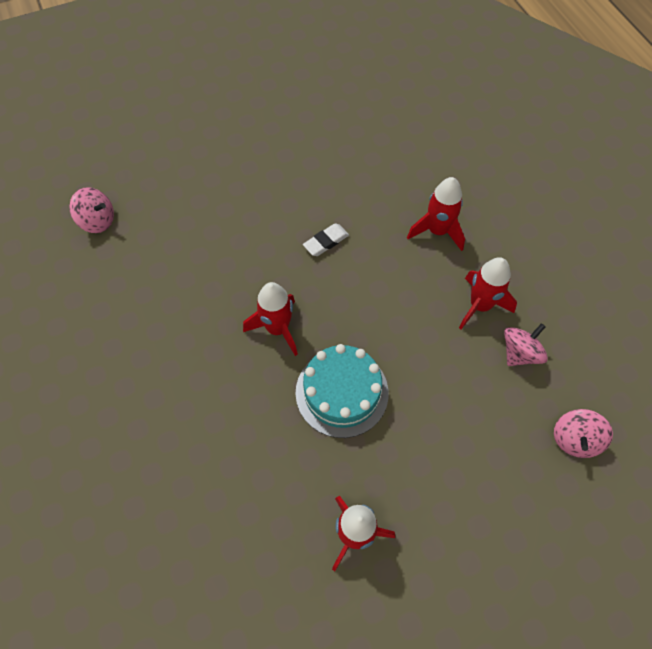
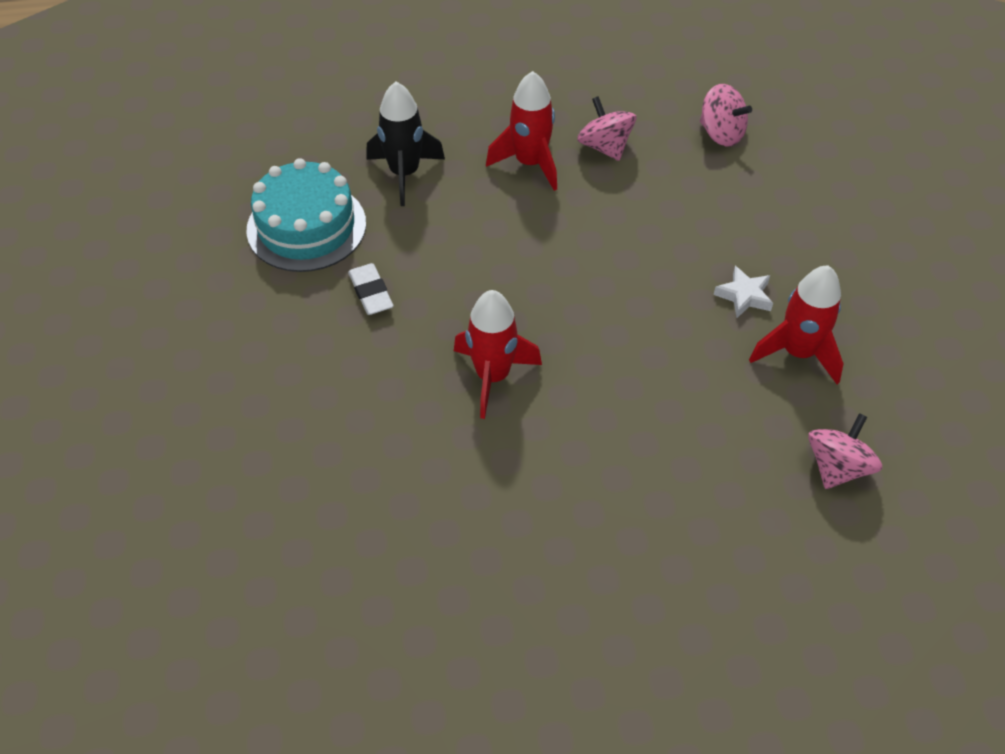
camera: 75 degrees left, 10 degrees down
(98, 221) = (190, 596): pink spinning top -> pink spinning top (837, 467)
(342, 392) = (610, 325): turquoise cake -> turquoise cake (306, 227)
(400, 484) = (744, 296): none -> white star
(437, 231) = (404, 173): red rocket -> black rocket

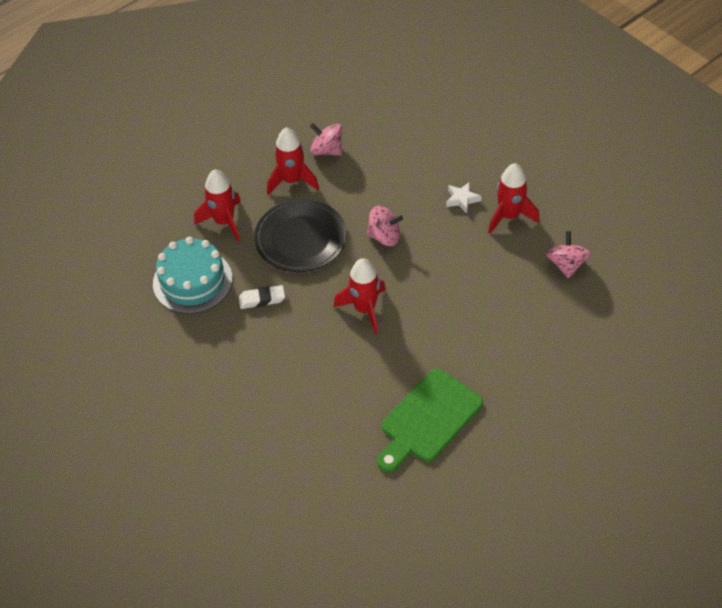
camera: 30 degrees left, 0 degrees up
(371, 293) = (262, 299): white eraser -> white eraser turned 45 degrees counterclockwise
(404, 173) = (224, 222): black rocket -> red rocket
(458, 583) = (428, 419): none -> green cutting board
(482, 241) = (301, 239): none -> black plate
(721, 133) = (385, 112): pink spinning top -> pink spinning top (384, 236)

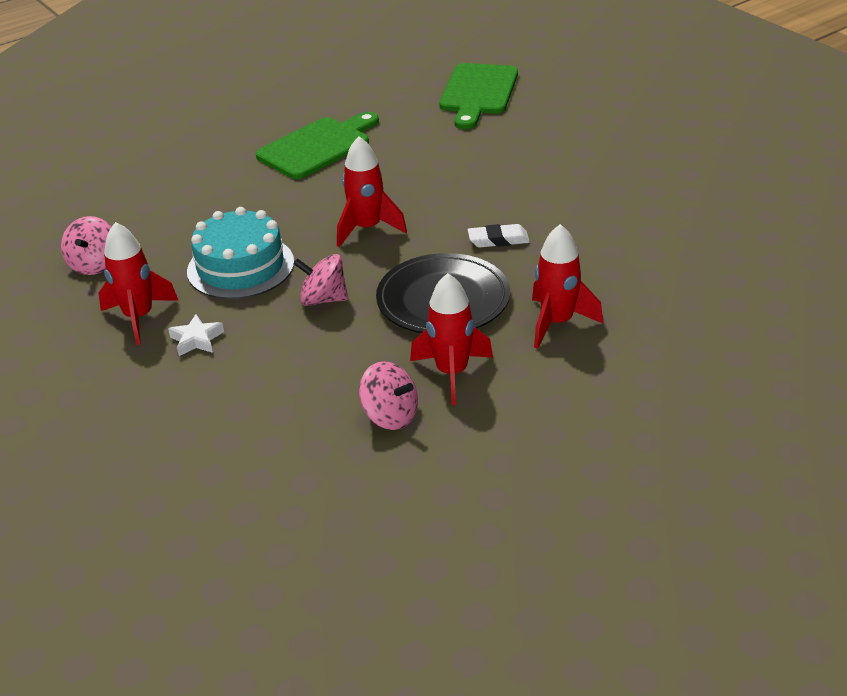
camera: 175 degrees left, 15 degrees down
(192, 281) = (593, 259): turquoise cake -> turquoise cake (240, 267)
(280, 517) = (478, 93): none -> green cutting board

